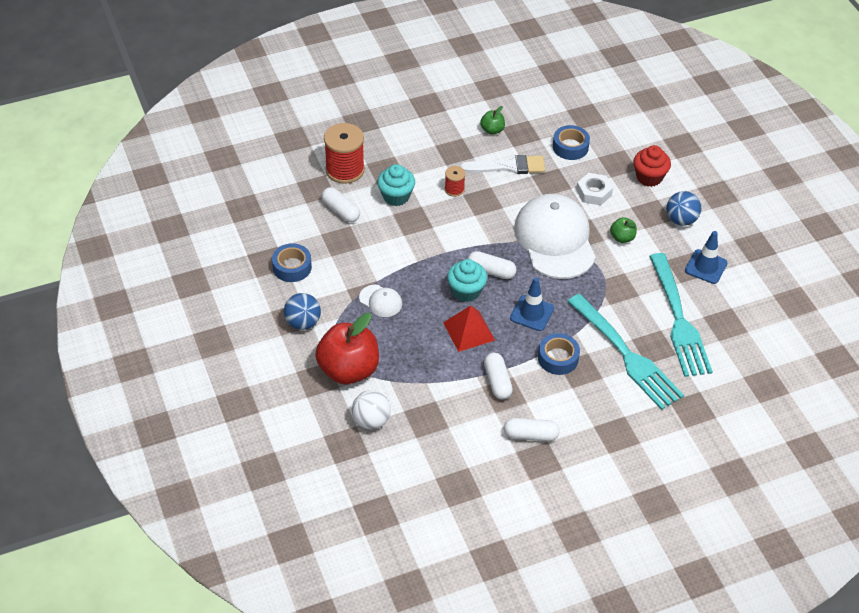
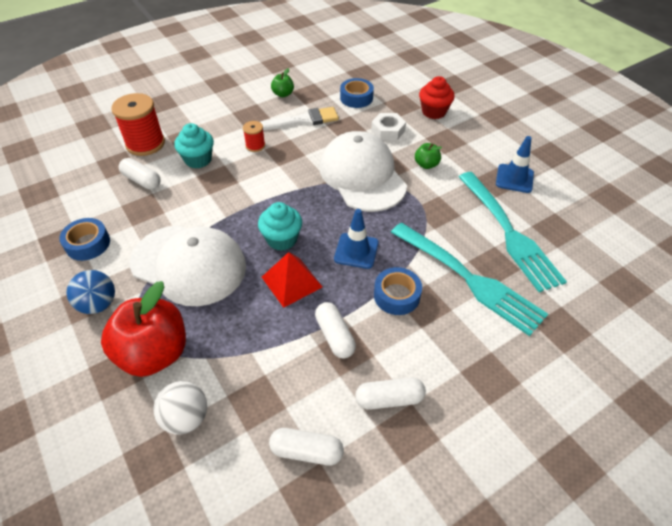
camera: 10 degrees left, 0 degrees up
(380, 301) = (189, 265): white cap -> white cap, size x2.34
(491, 271) = (304, 215): white capsule -> white capsule (306, 451)
(681, 220) = (475, 142): blue ball -> none

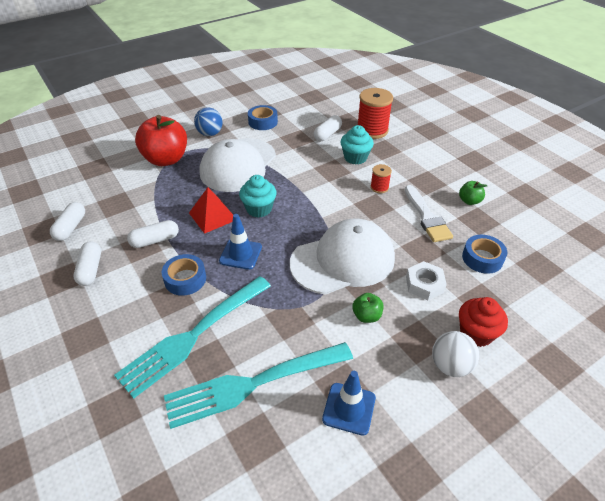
camera: 90 degrees right, 5 degrees down
(186, 418) = (115, 176): white ball -> white ball (450, 365)

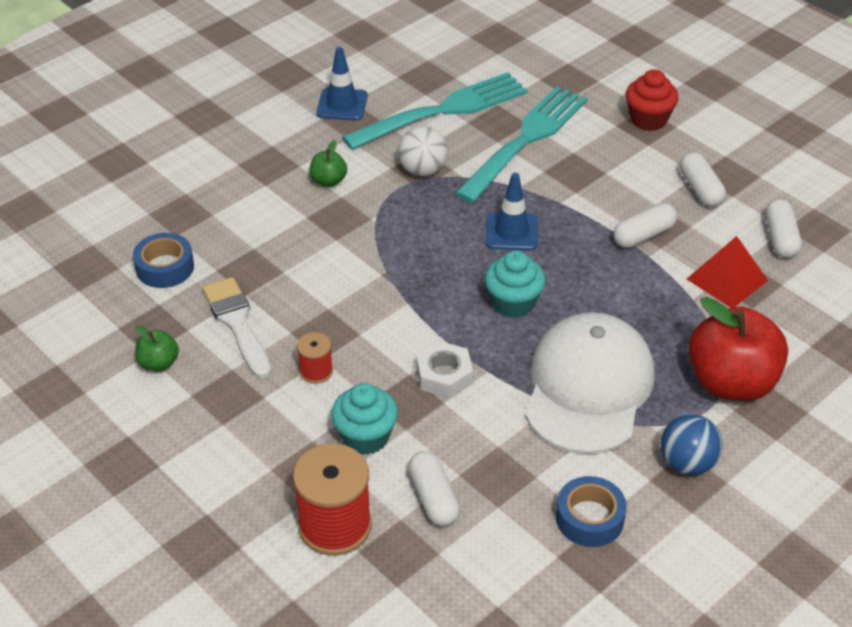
camera: 170 degrees right, 0 degrees up
(185, 279) = (569, 193): blue tape -> none
(212, 216) = (581, 282): red pyramid -> red pyramid (727, 279)
(327, 134) = (433, 498): white capsule -> white capsule turned 45 degrees counterclockwise
(343, 260) = (365, 241): white cap -> none
(424, 284) = (253, 224): white nut -> white nut (444, 375)
(450, 365) = (234, 147): white ball -> white ball (422, 170)
(476, 333) = (198, 179): red cupcake -> red cupcake (648, 119)

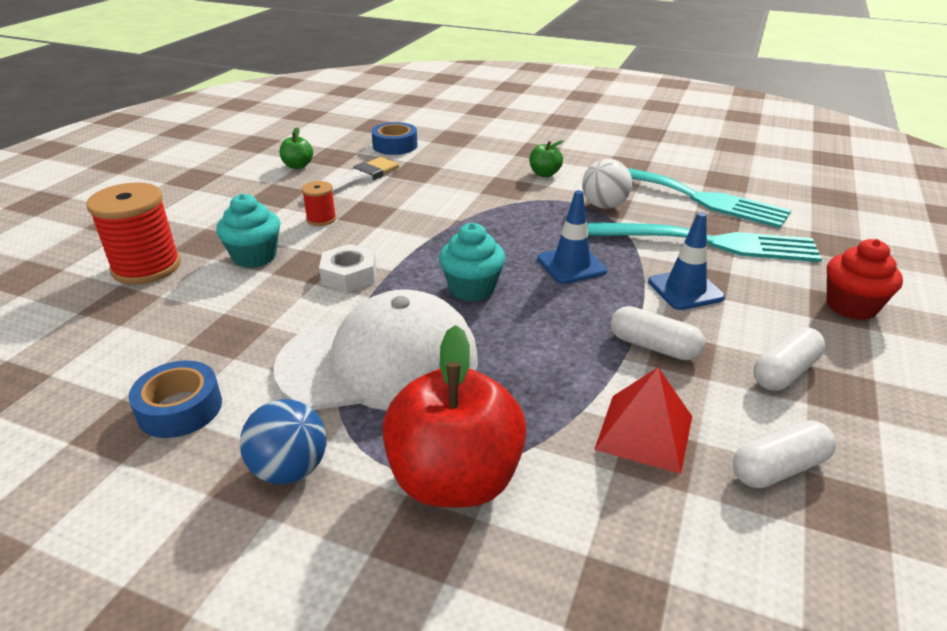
camera: 65 degrees right, 10 degrees down
(342, 105) = (640, 158): blue traffic cone -> blue traffic cone (685, 290)
(433, 498) = (189, 306): white capsule -> none

